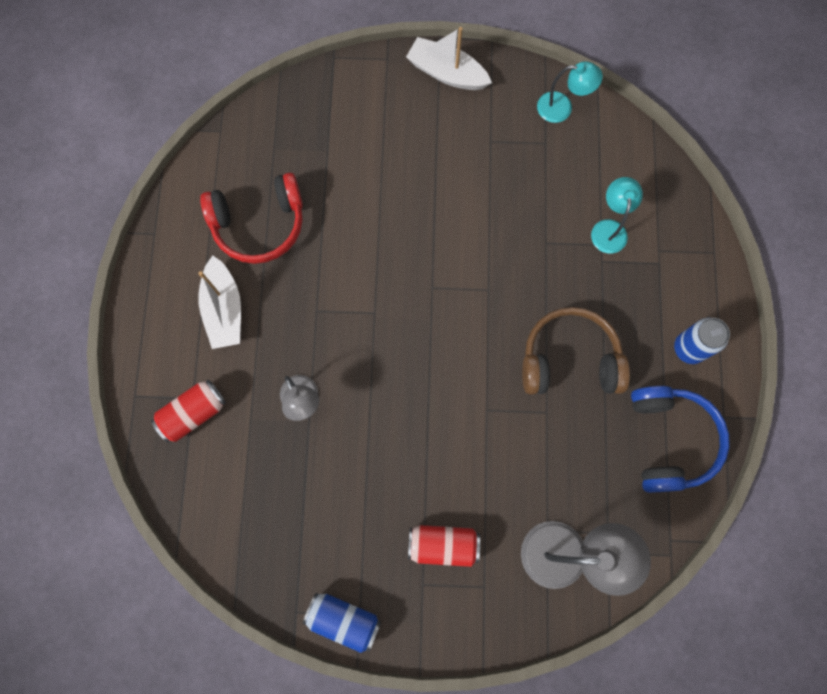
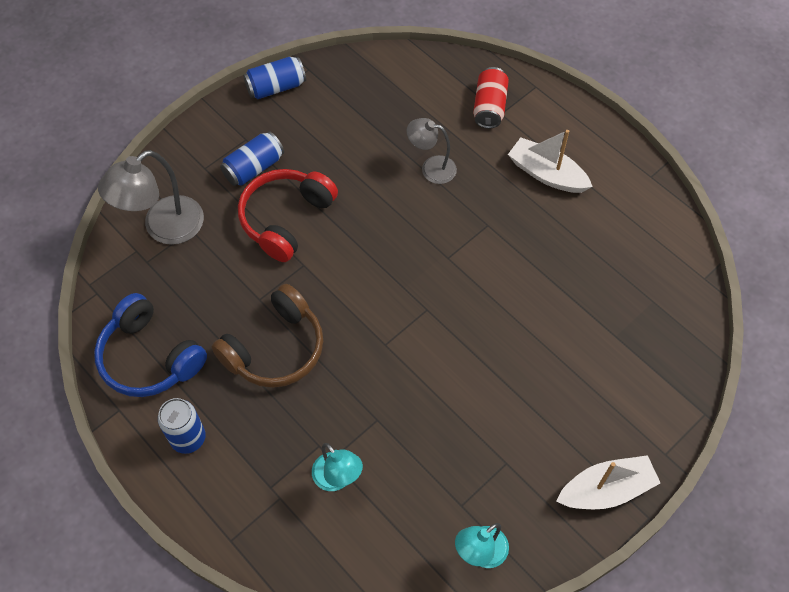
camera: 135 degrees right, 15 degrees down
(259, 224) = (594, 243): red headphones -> red headphones (286, 219)
(443, 545) = (254, 168): red can -> blue can

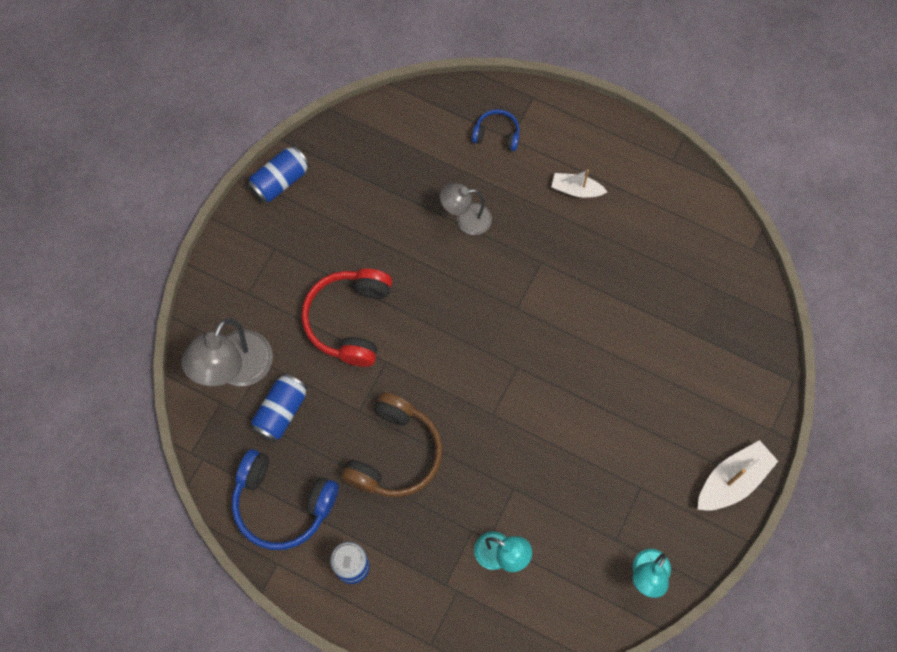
camera: 20 degrees left, 10 degrees up
(254, 168) = (296, 277): blue can -> blue can (281, 412)
(489, 107) = (497, 134): red can -> blue headphones
(546, 174) = (576, 190): white boat -> white boat, size x0.63

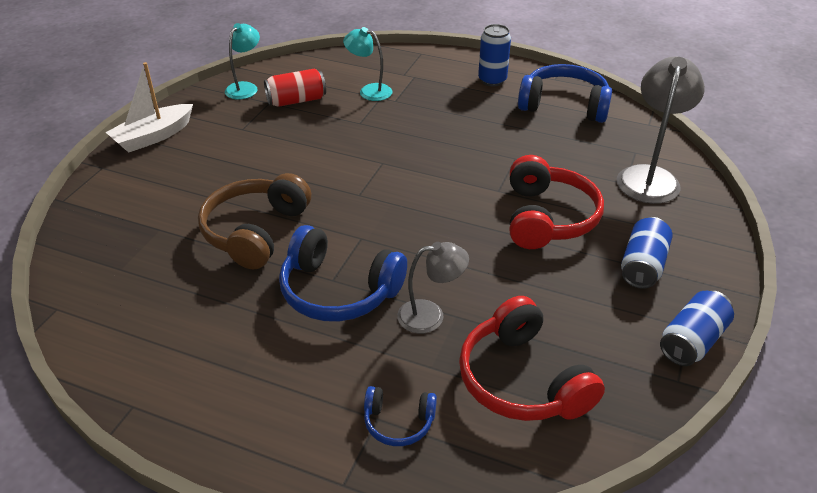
camera: 175 degrees right, 30 degrees down
(281, 412) = (591, 153): blue can -> blue can (642, 265)
(394, 453) = (473, 135): brown headphones -> brown headphones (256, 231)
(409, 159) = (522, 379): none -> red headphones
(535, 250) = (339, 290): none -> blue headphones
(576, 190) = (281, 358): white boat -> none
(585, 540) = (296, 100): none -> red can

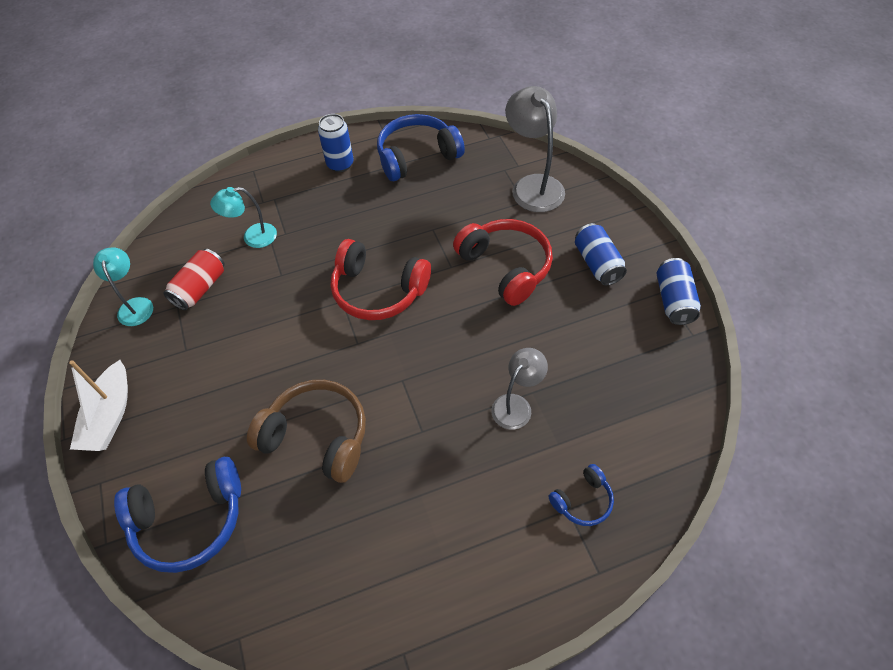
camera: 40 degrees left, 15 degrees up
(256, 231) = (317, 437): brown headphones -> brown headphones turned 135 degrees clockwise
(339, 290) = (436, 436): blue headphones -> blue headphones (190, 520)
(522, 379) = (617, 406): red headphones -> red headphones (378, 290)

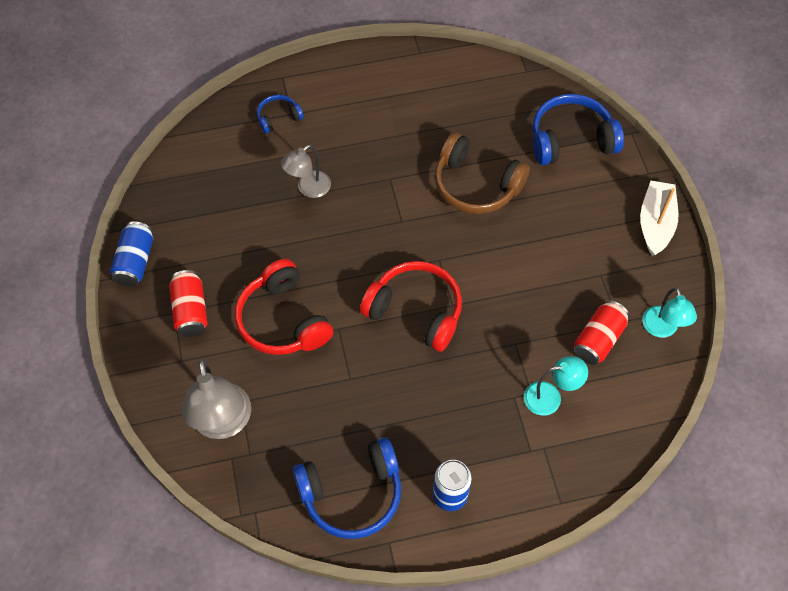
camera: 175 degrees left, 5 degrees up
(597, 263) = (191, 311): blue can -> red can

